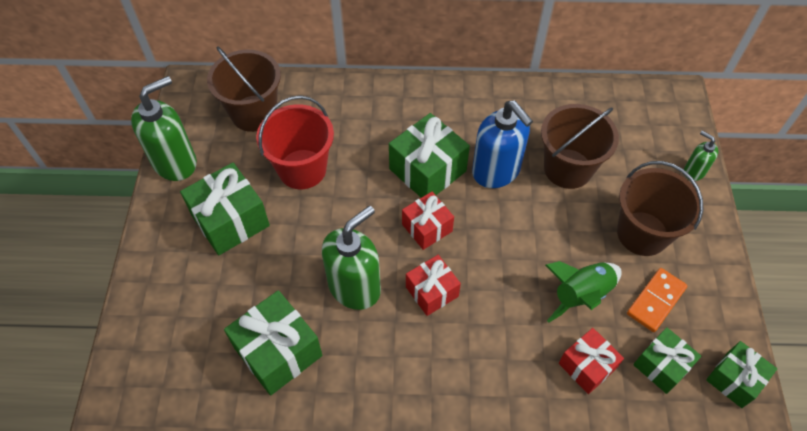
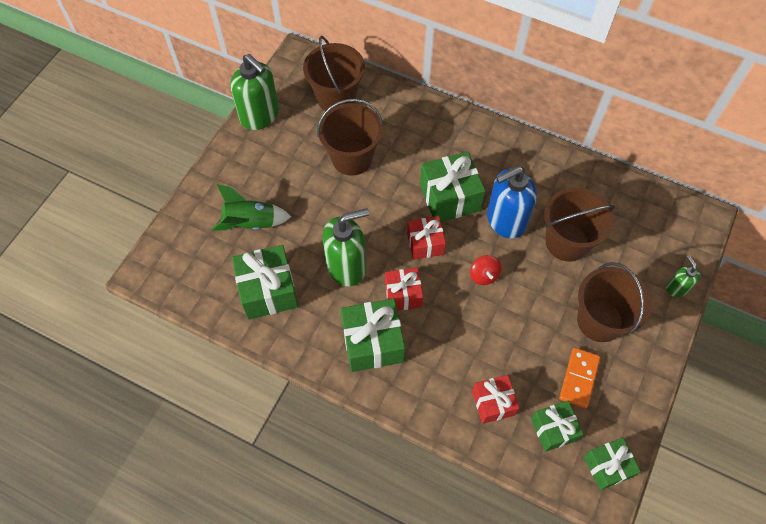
camera: 25 degrees right, 5 degrees up
(175, 162) = (260, 115): green soap dispenser -> green soap dispenser turned 60 degrees clockwise
(230, 220) = (279, 177): green gift -> green gift (372, 342)
(302, 169) = (352, 158): red bucket -> brown bucket
(496, 171) = (505, 220): blue soap dispenser -> blue soap dispenser turned 75 degrees clockwise
(505, 235) = (484, 275): none -> red spinning top
(581, 295) = (519, 347): green rocket -> green rocket (251, 223)
(655, 301) = (578, 378): orange domino -> orange domino turned 45 degrees counterclockwise

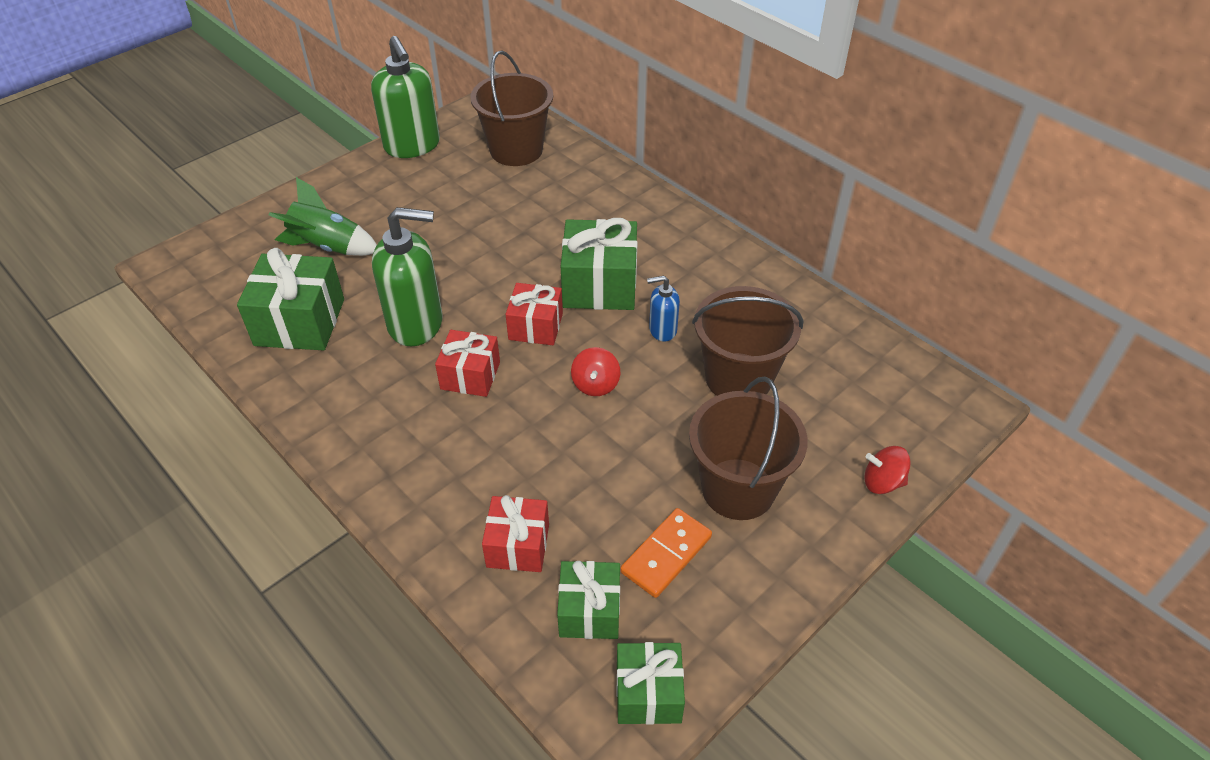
camera: 20 degrees right, 15 degrees down
(352, 158) = (497, 213): brown bucket -> none
(372, 342) = (394, 418): green gift -> none
(505, 220) = (662, 330): blue soap dispenser -> blue soap dispenser, size x0.50
(676, 288) = (882, 482): green soap dispenser -> red spinning top

